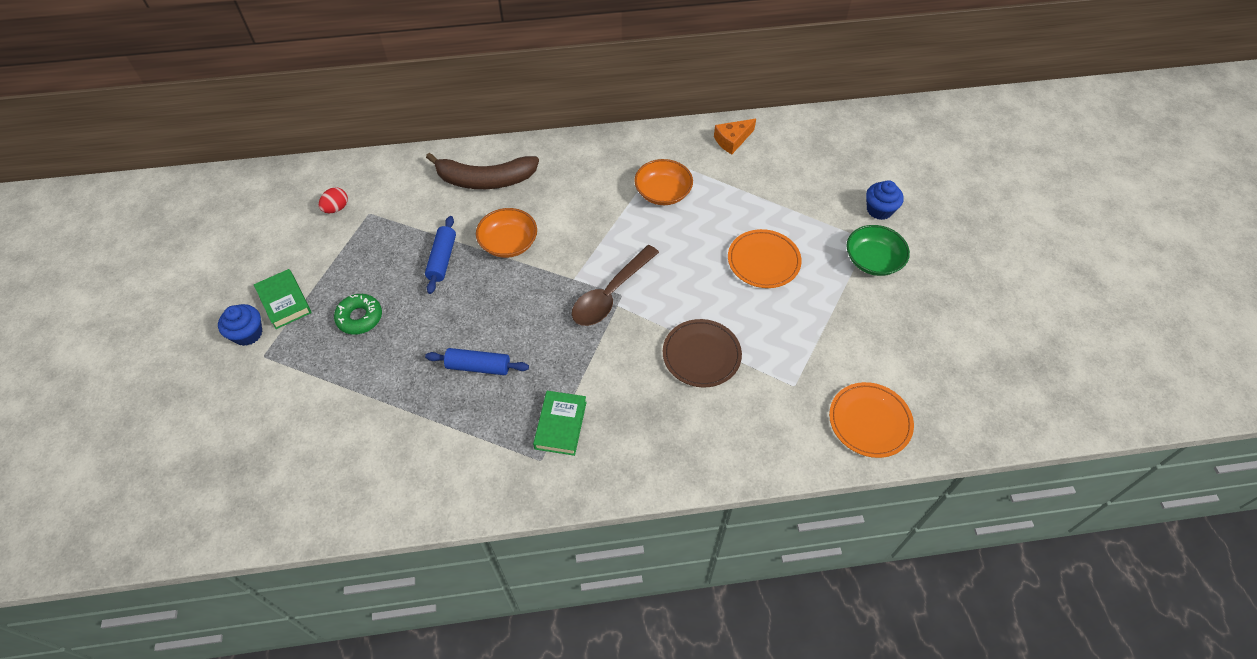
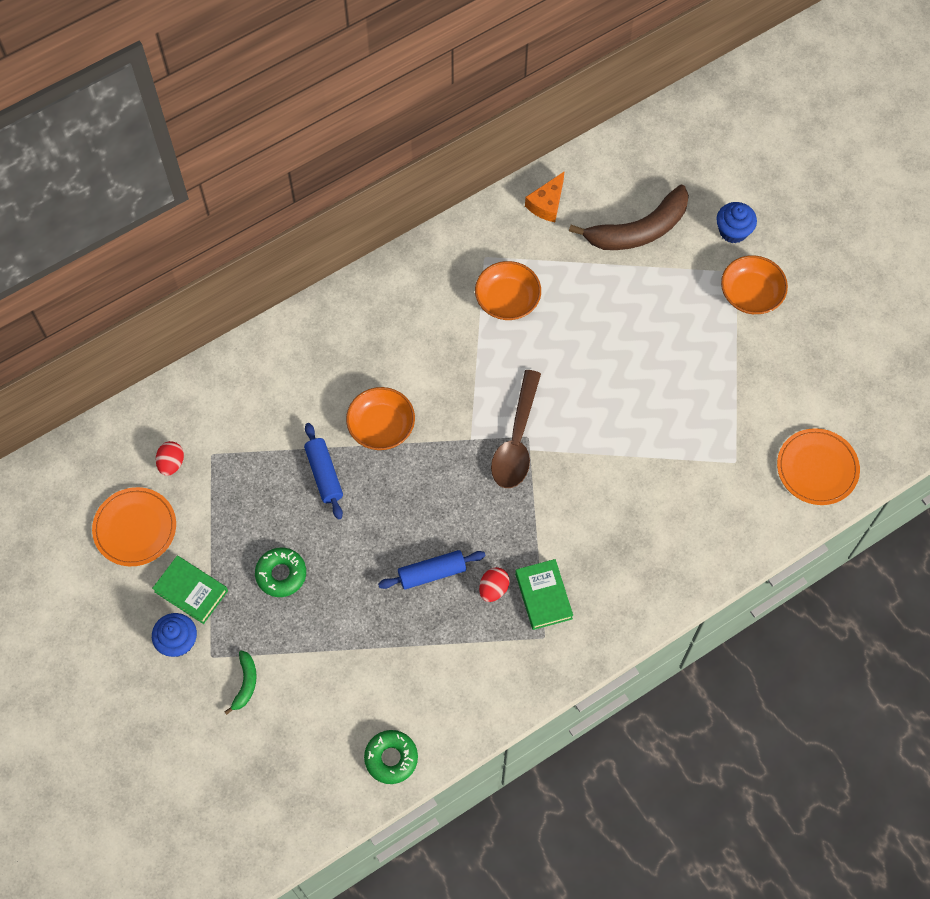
camera: 25 degrees left, 10 degrees up
(274, 388) = (245, 683): none -> green banana
(345, 504) = (391, 758): none -> green donut
(485, 180) = (311, 361): brown banana -> brown banana (638, 230)
(521, 401) = (493, 589): none -> red egg
(701, 355) = (636, 468): brown plate -> none
(763, 261) = (647, 339): orange plate -> orange plate (135, 528)
(873, 260) = (751, 294): green bowl -> orange bowl

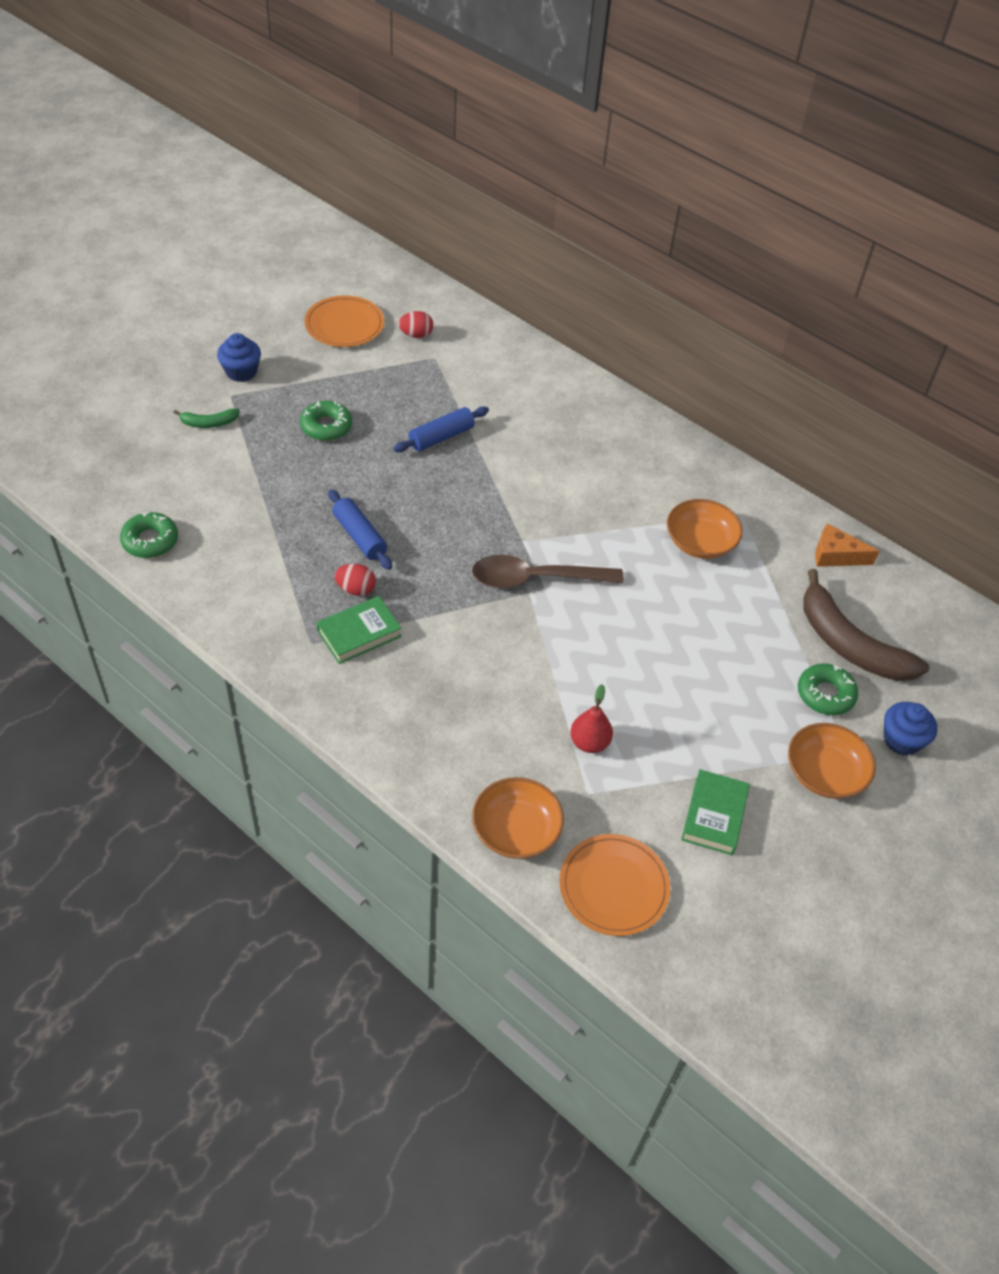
camera: 70 degrees right, 15 degrees down
(191, 591) = (292, 371): green book -> green book (714, 815)
(381, 426) = (509, 469): orange bowl -> orange bowl (516, 830)
(681, 266) = (825, 694): none -> green donut
(690, 447) = (589, 742): none -> red pear

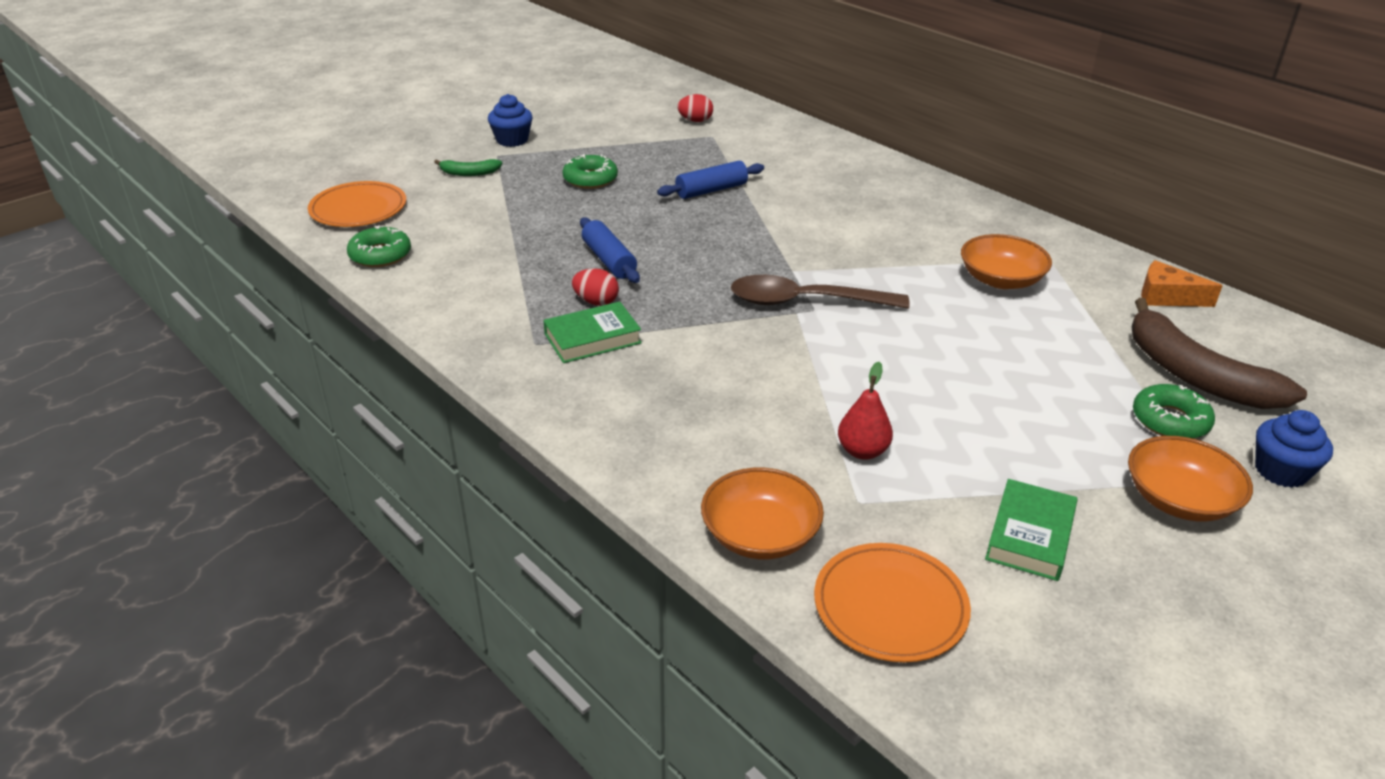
camera: 10 degrees right, 15 degrees down
(344, 325) = (624, 112): orange plate -> orange plate (358, 209)

